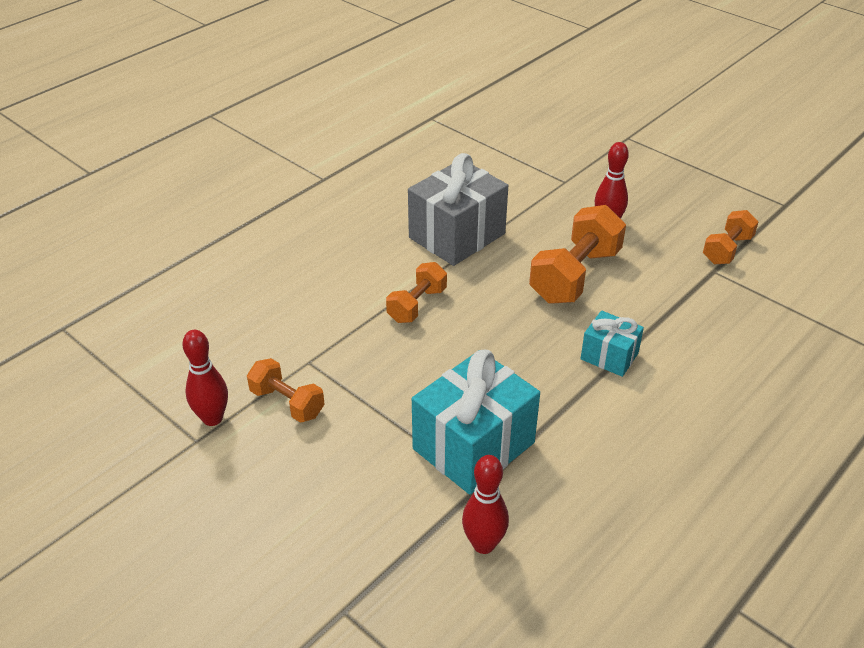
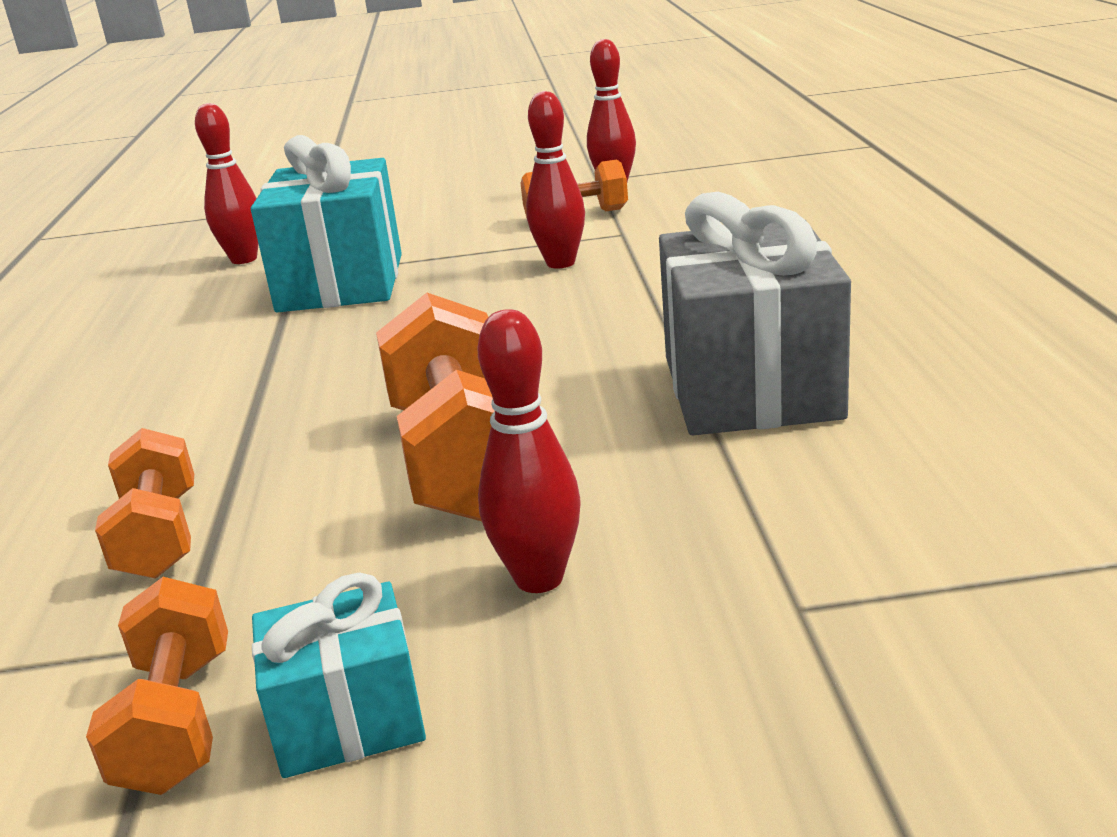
camera: 135 degrees right, 15 degrees down
(373, 361) = (560, 263): none -> red bowling pin
(417, 305) = (619, 310): orange dumbbell -> orange dumbbell (159, 536)
(609, 356) = (268, 410): turquoise gift -> turquoise gift (348, 720)

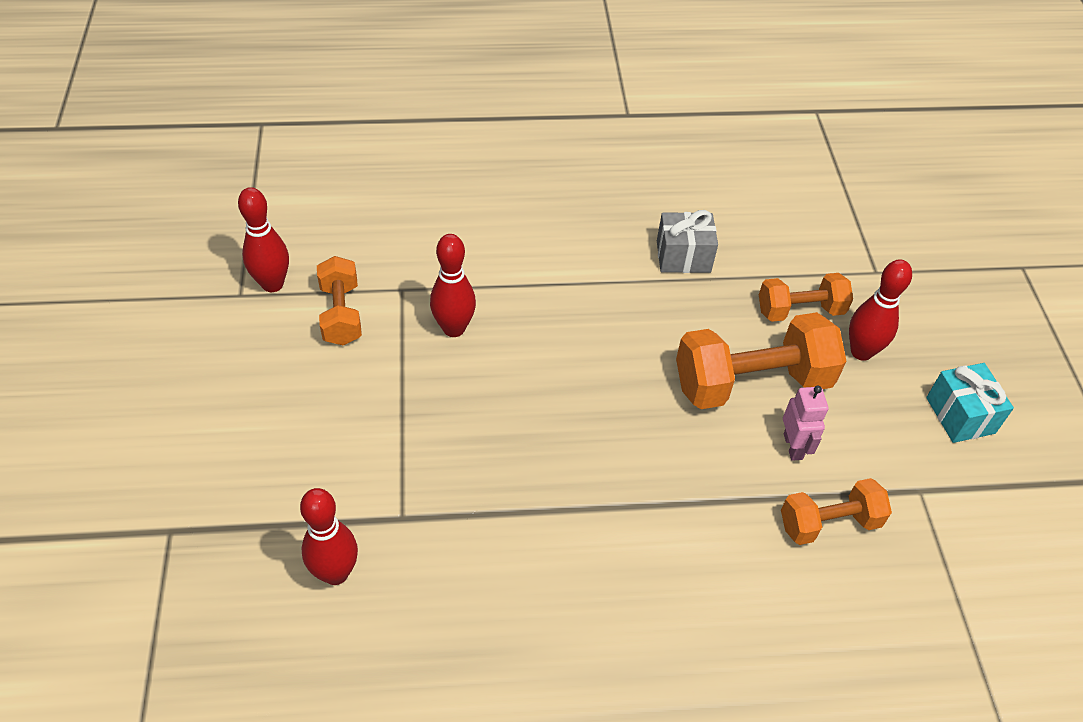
camera: 95 degrees left, 25 degrees up
(178, 721) = (970, 478): orange dumbbell -> orange dumbbell (800, 310)
(321, 501) = (793, 446): none -> pink robot
(341, 283) = (439, 476): turquoise gift -> none
(751, 387) = (683, 256): grey gift -> grey gift, size x0.53

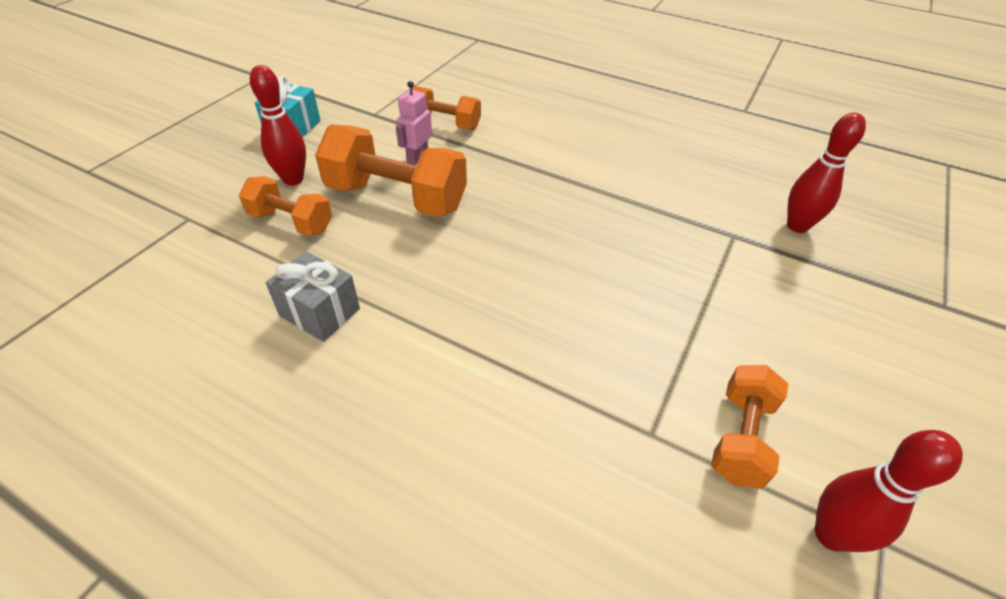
camera: 145 degrees left, 5 degrees down
(454, 328) = (614, 356): red bowling pin -> none

